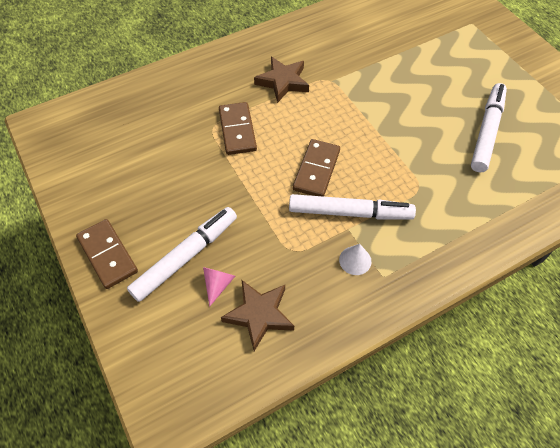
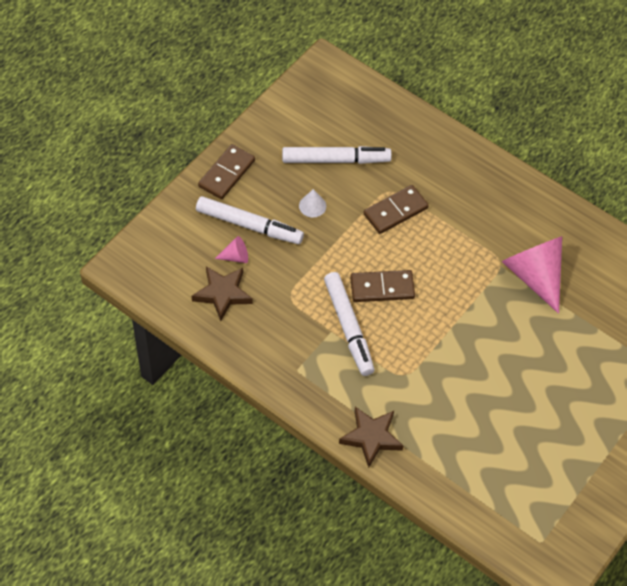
camera: 65 degrees right, 0 degrees up
(283, 82) = (475, 225): brown star -> brown star (371, 437)
(351, 63) = (534, 275): none -> pink cone
(355, 260) = (302, 345): white cone -> white cone (312, 206)
(486, 131) = (505, 418): white marker -> white marker (336, 160)

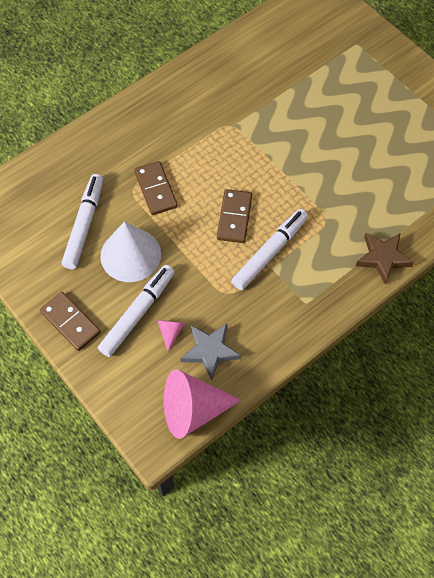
camera: 75 degrees left, 5 degrees up
(223, 294) = (210, 351): brown star -> grey star
(312, 206) = (130, 255): white cone -> white cone, size x2.28
(349, 327) = (270, 252): white marker -> white marker turned 45 degrees counterclockwise
(534, 275) = (248, 105): pink cone -> pink cone (193, 410)

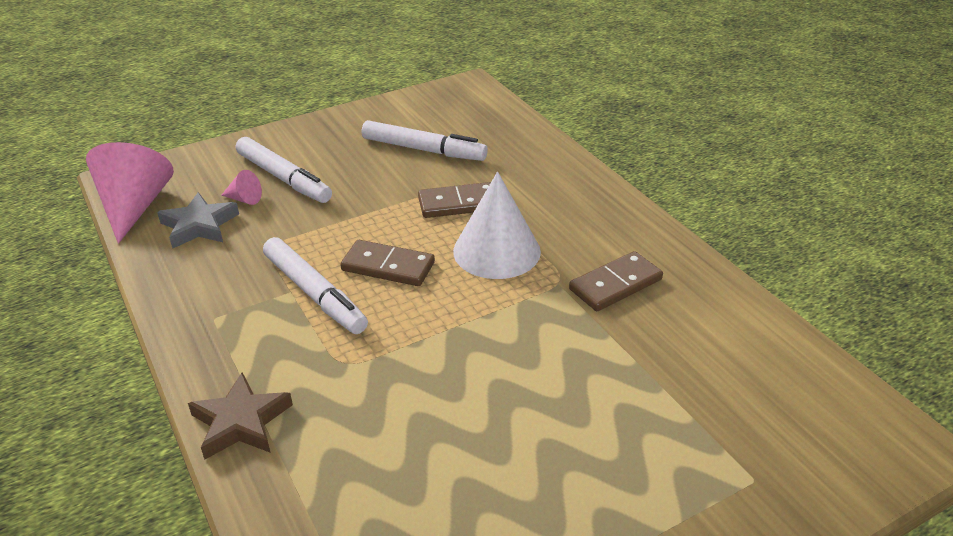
camera: 100 degrees right, 25 degrees down
(70, 322) = (299, 136): brown domino -> brown domino (615, 285)
(130, 255) = (367, 178): white cone -> white cone (496, 251)

